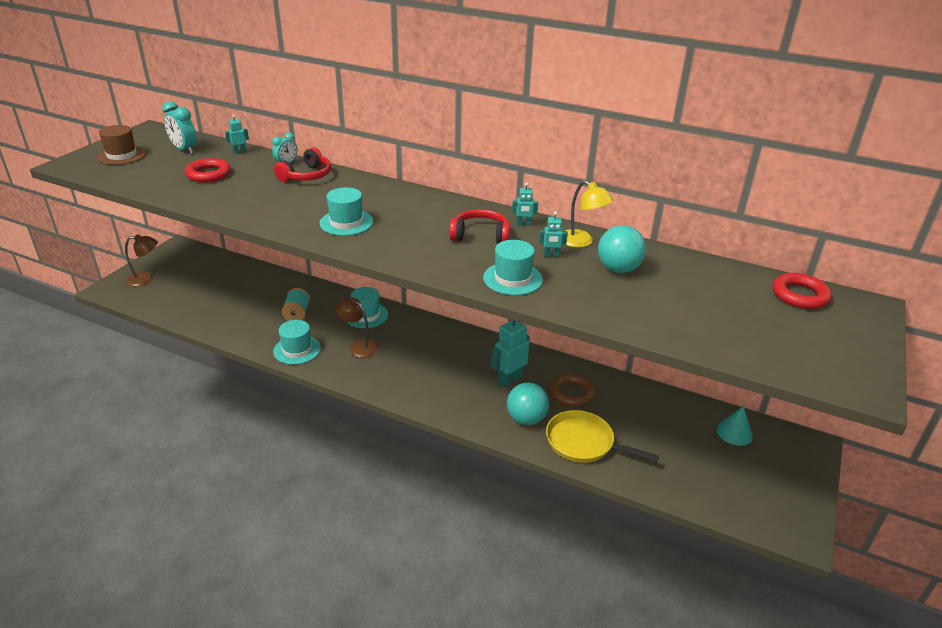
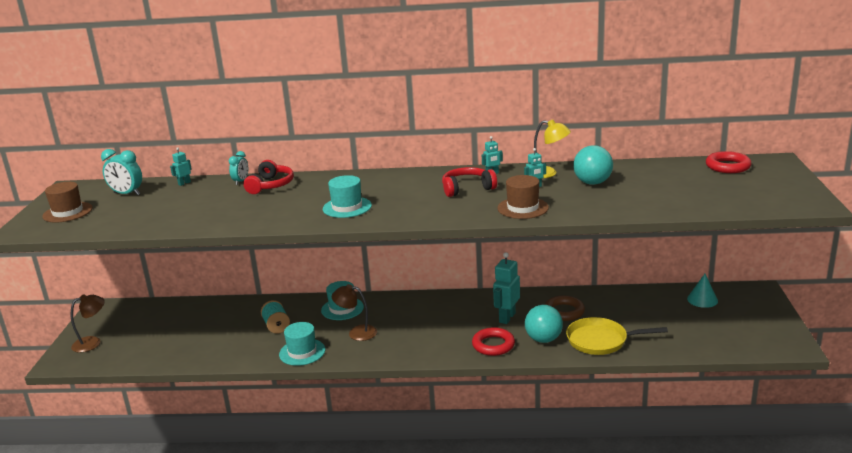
camera: 20 degrees left, 10 degrees down
(208, 174) = (176, 205): red ring -> red ring (493, 345)
(512, 279) = (523, 208): turquoise hat -> brown hat

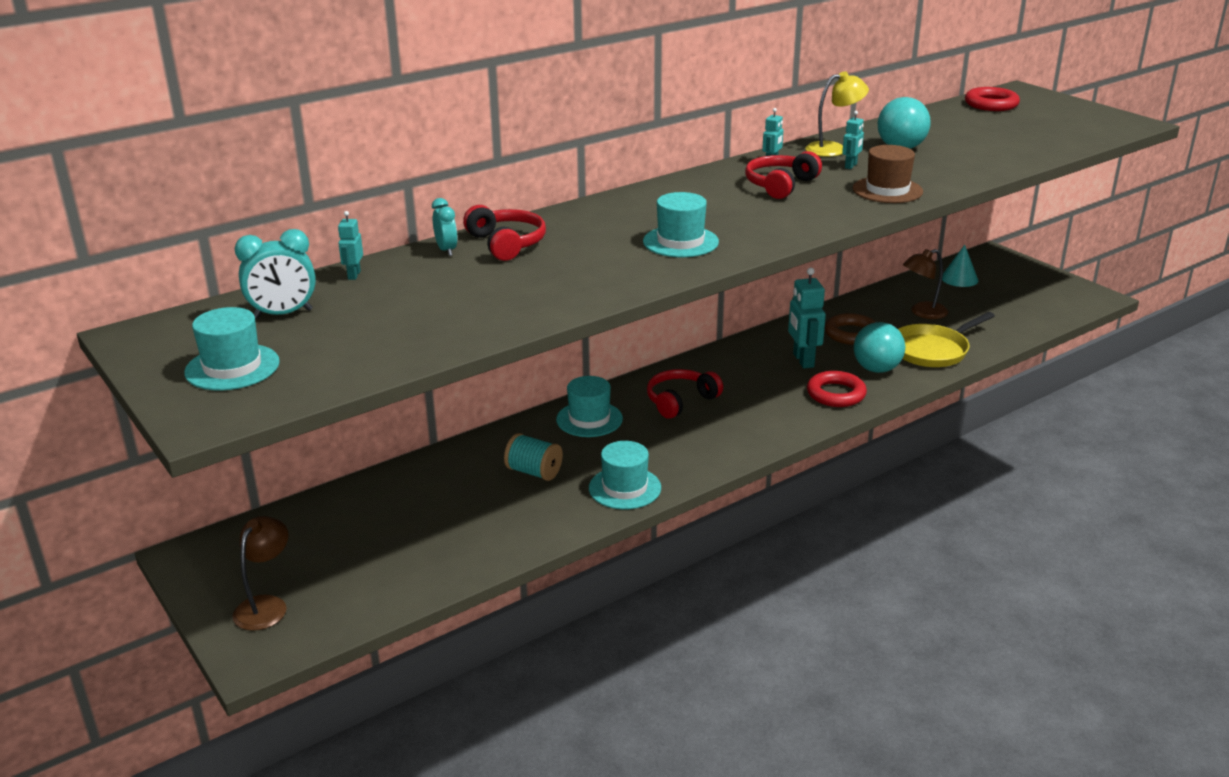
camera: 40 degrees left, 5 degrees up
(67, 212) = (232, 367): brown hat -> turquoise hat
(356, 332) = (656, 439): brown lamp -> brown lamp (922, 313)
(401, 316) = (680, 401): none -> red headphones

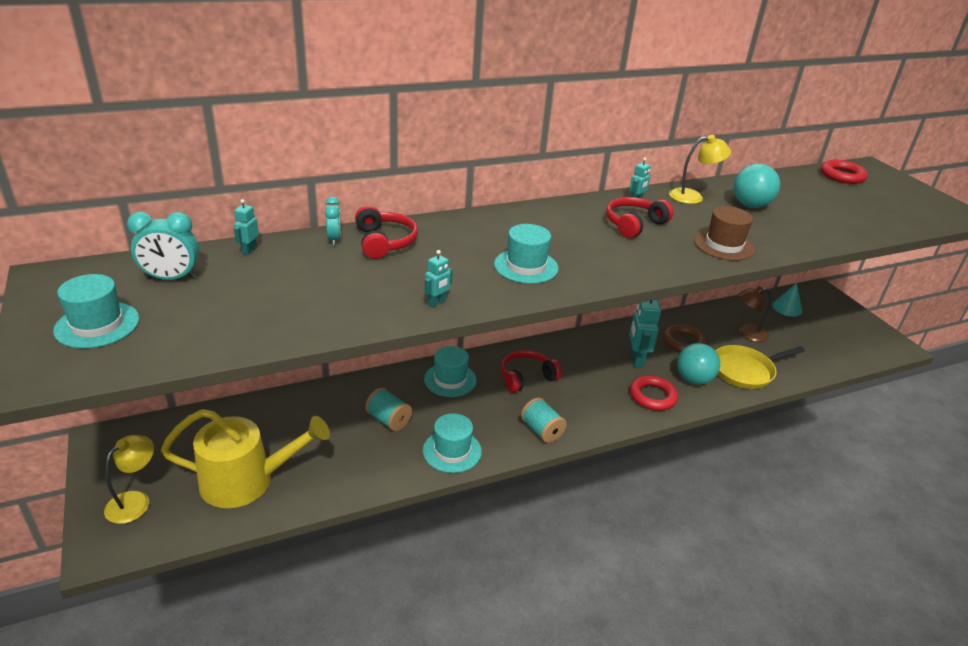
camera: 10 degrees right, 5 degrees up
(266, 605) = (135, 501): brown lamp -> yellow lamp
(392, 561) = (246, 481): none -> yellow watering can
(721, 450) = (541, 430): none -> turquoise spool
(851, 166) = (701, 216): turquoise robot -> turquoise robot (437, 303)

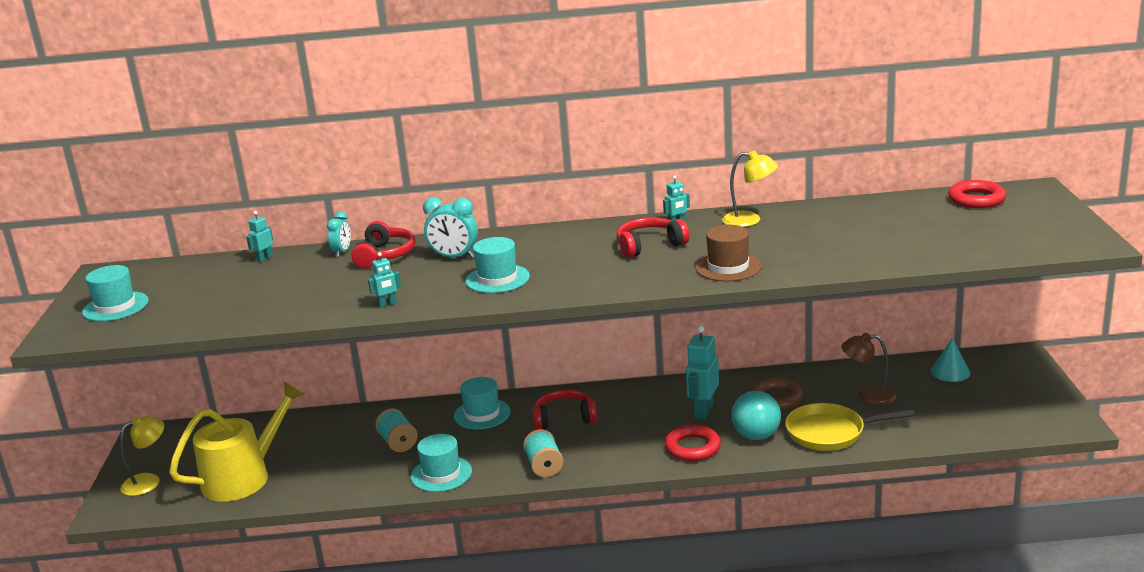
camera: 25 degrees right, 10 degrees down
(171, 278) = (189, 277): turquoise clock -> turquoise clock (454, 257)
(246, 481) = (243, 477): yellow watering can -> yellow watering can turned 60 degrees counterclockwise
(750, 205) = (810, 229): turquoise ball -> none

